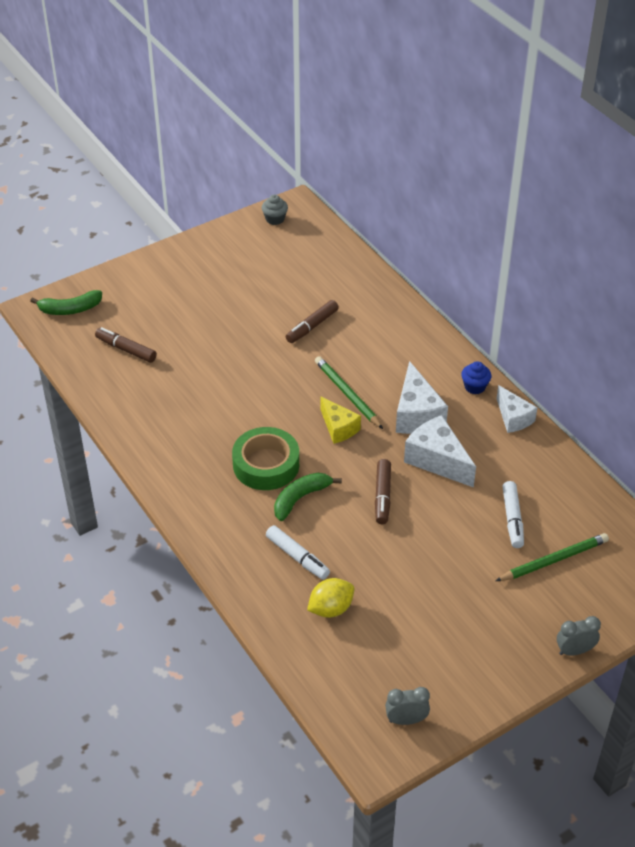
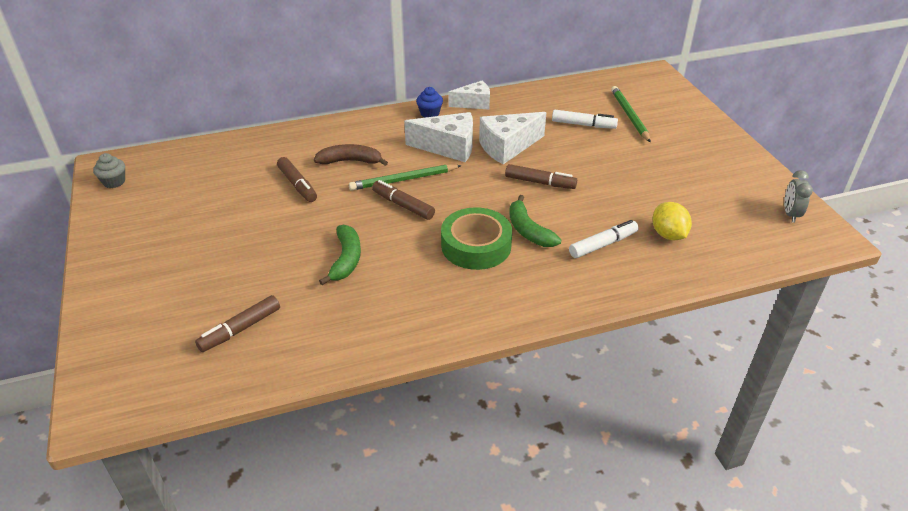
camera: 75 degrees left, 5 degrees down
(70, 309) = (126, 375): green banana -> green banana (346, 259)
(307, 403) = (403, 205): none -> brown marker
(338, 428) = (445, 192): yellow cheese -> none
(362, 350) = (350, 161): none -> brown banana
(574, 651) = (718, 125): grey clock -> none

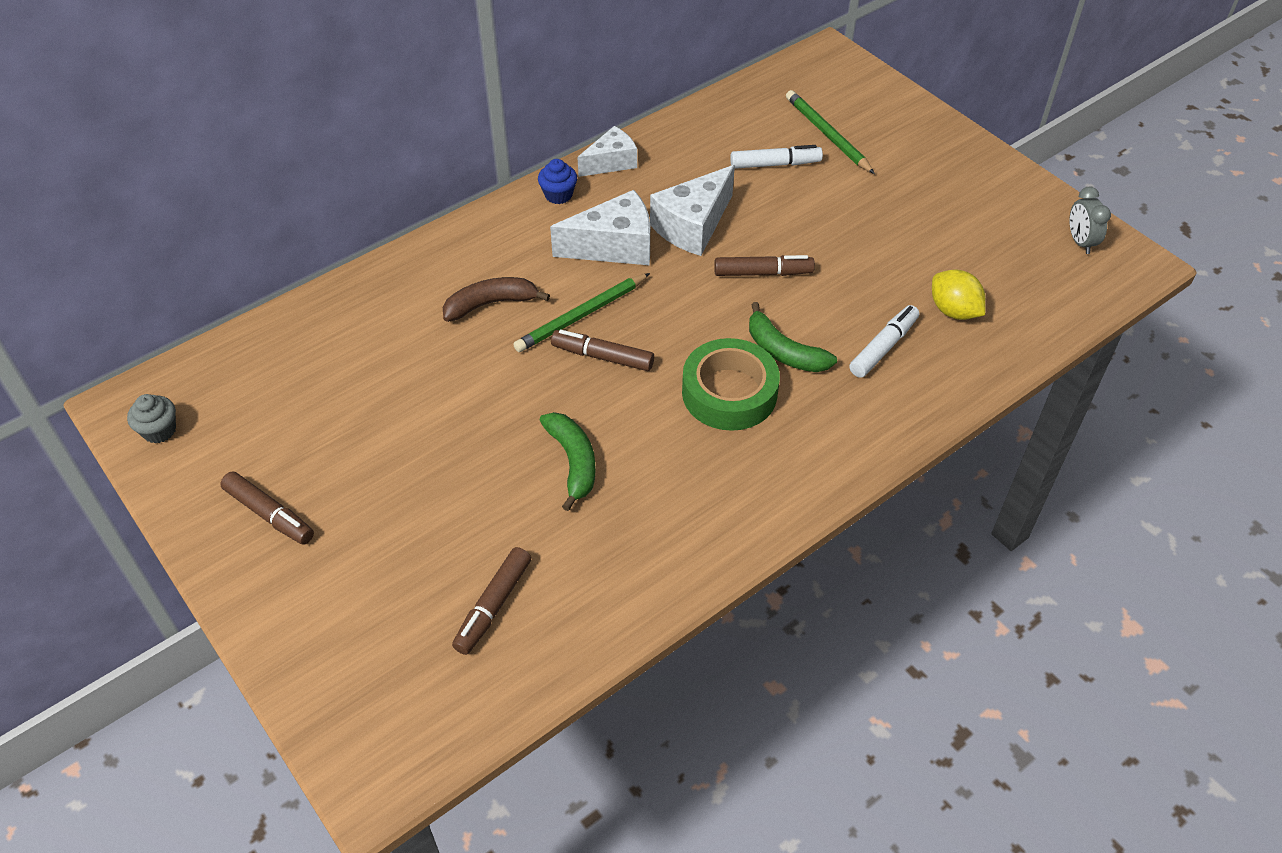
camera: 20 degrees left, 10 degrees up
(297, 185) = (438, 363): brown marker -> brown marker (269, 514)

